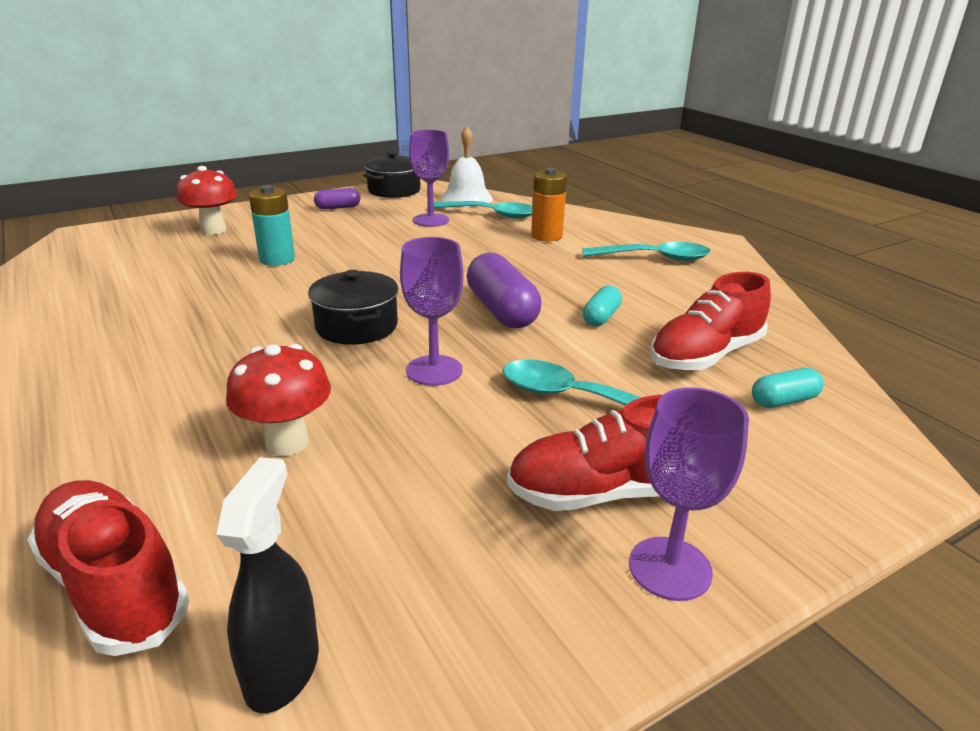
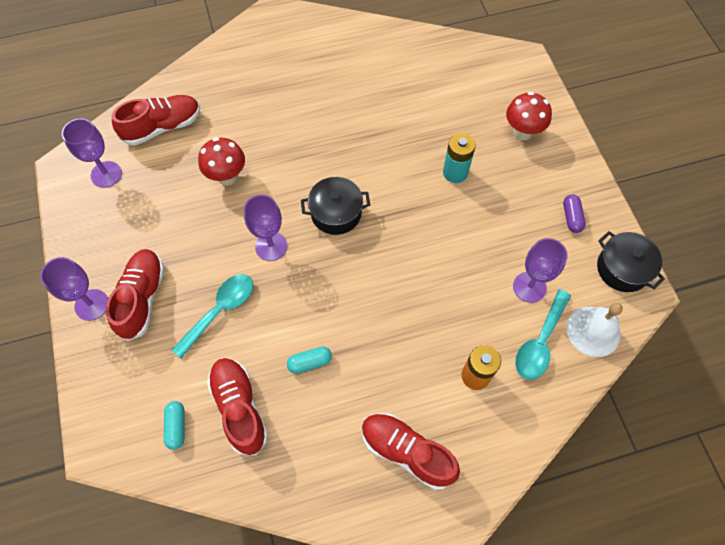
camera: 105 degrees right, 35 degrees up
(282, 669) = (106, 174): black spray bottle -> purple goblet
(502, 310) = (336, 300): purple capsule -> none
(601, 317) = (310, 362): turquoise capsule -> turquoise capsule turned 60 degrees counterclockwise
(654, 258) = (407, 452): turquoise spoon -> red shoe

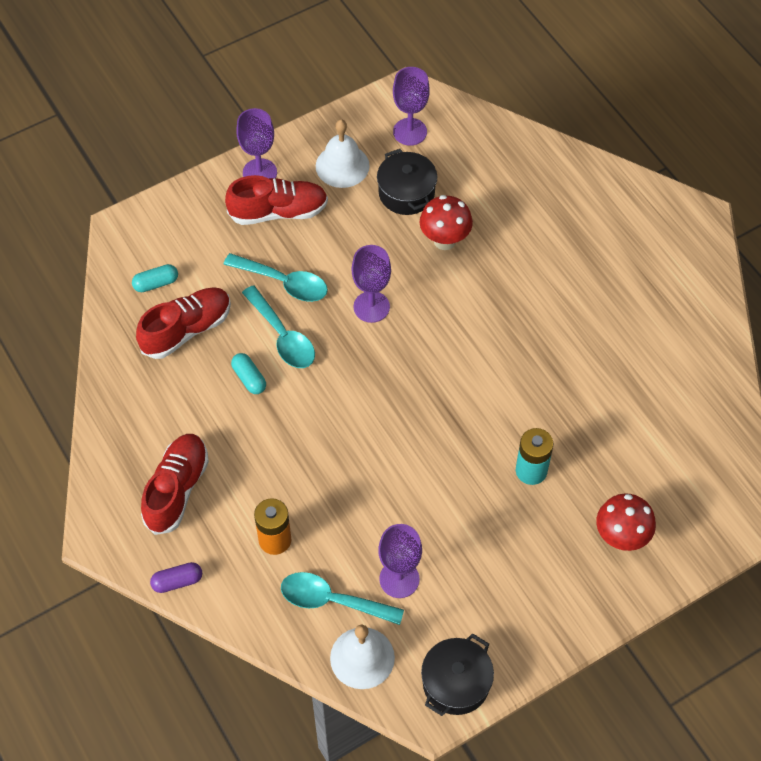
camera: 75 degrees right, 5 degrees down
(116, 234) = (342, 166): none -> white bell
(162, 127) = (487, 161): red shoe -> none
(276, 324) = (283, 336): none -> turquoise spoon
(336, 213) = (433, 358): black pot -> black pot (406, 193)
(571, 217) = (511, 614): purple capsule -> purple capsule (177, 581)

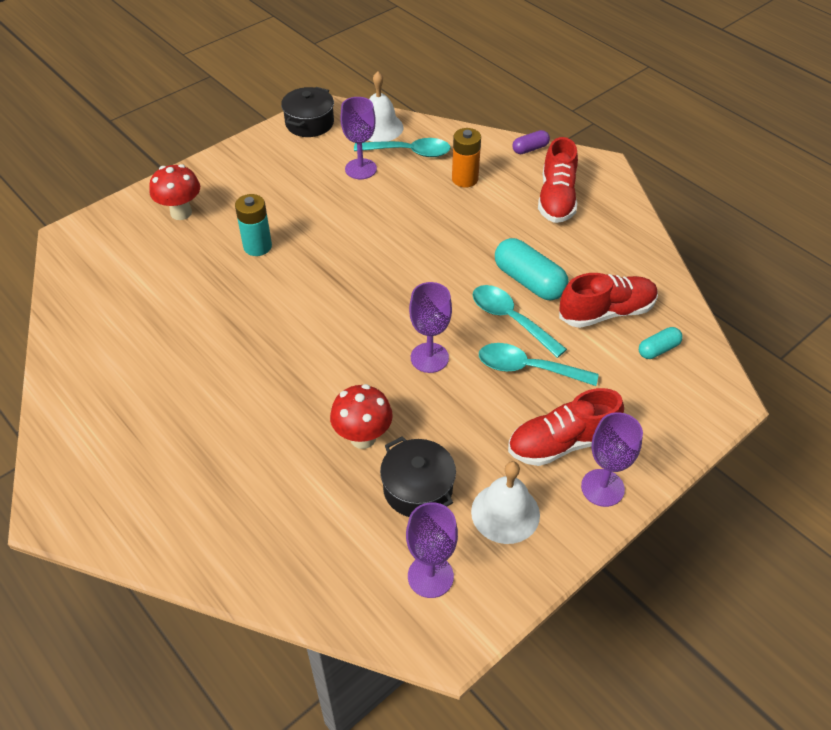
camera: 170 degrees right, 10 degrees down
(186, 330) = (606, 312): red shoe -> red shoe turned 150 degrees counterclockwise
(249, 378) = (529, 281): turquoise capsule -> turquoise capsule, size x1.83

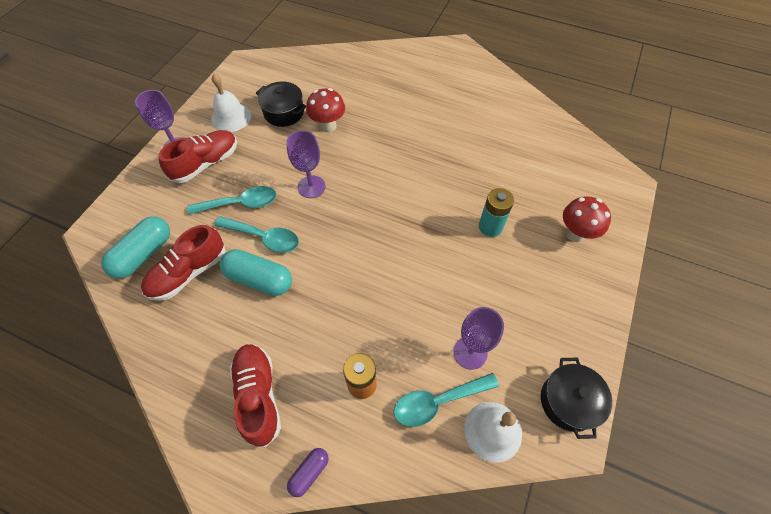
camera: 155 degrees right, 10 degrees up
(430, 576) = (261, 80): purple goblet -> none
(658, 349) = (144, 254): turquoise capsule -> turquoise capsule, size x1.83

